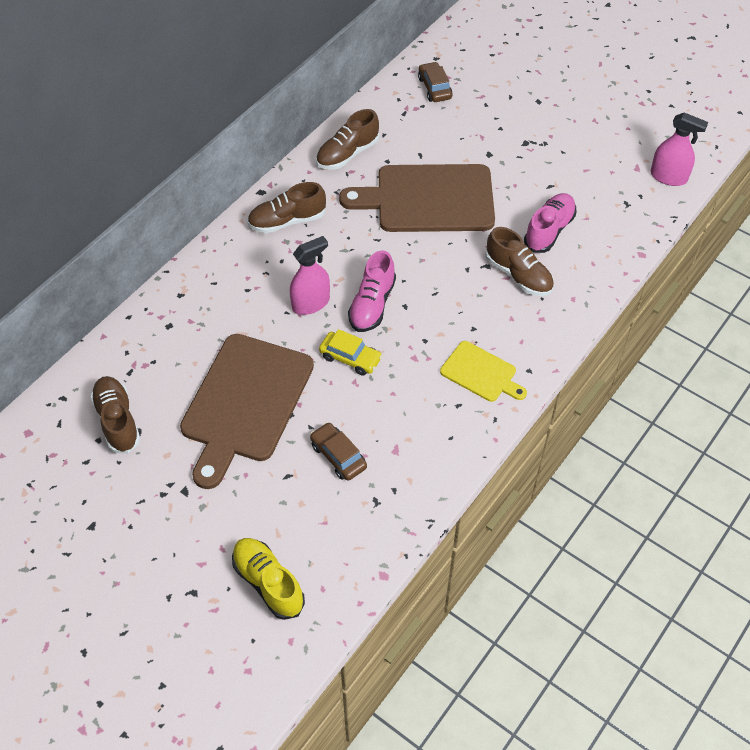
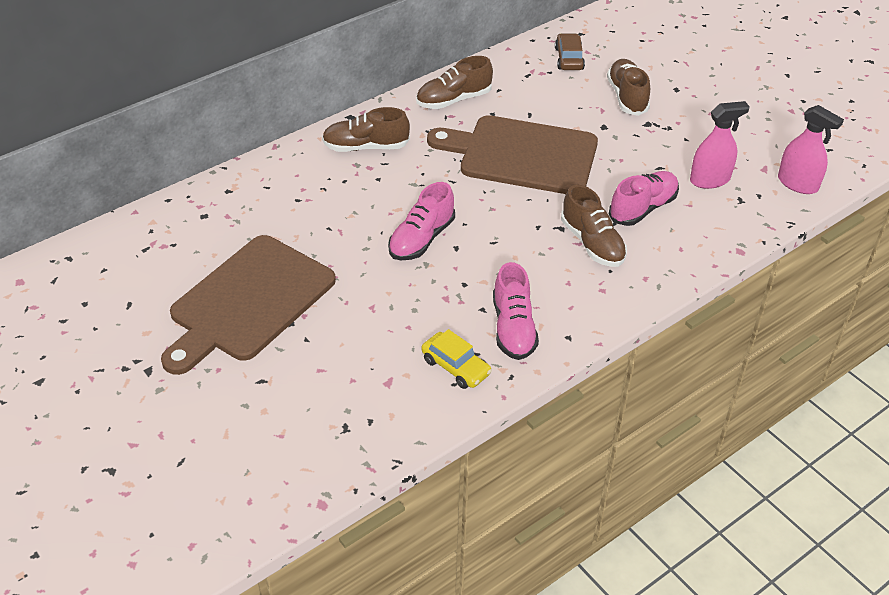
camera: 15 degrees right, 10 degrees down
(117, 421) = (112, 290): brown shoe -> brown shoe (627, 97)
(268, 583) = (194, 480): yellow shoe -> none
(311, 303) = (357, 225): pink spray bottle -> pink spray bottle (710, 180)
(338, 456) = (324, 374): brown car -> none
(350, 358) = (377, 284): yellow car -> yellow car (456, 367)
(481, 373) = (513, 328): yellow cutting board -> pink shoe

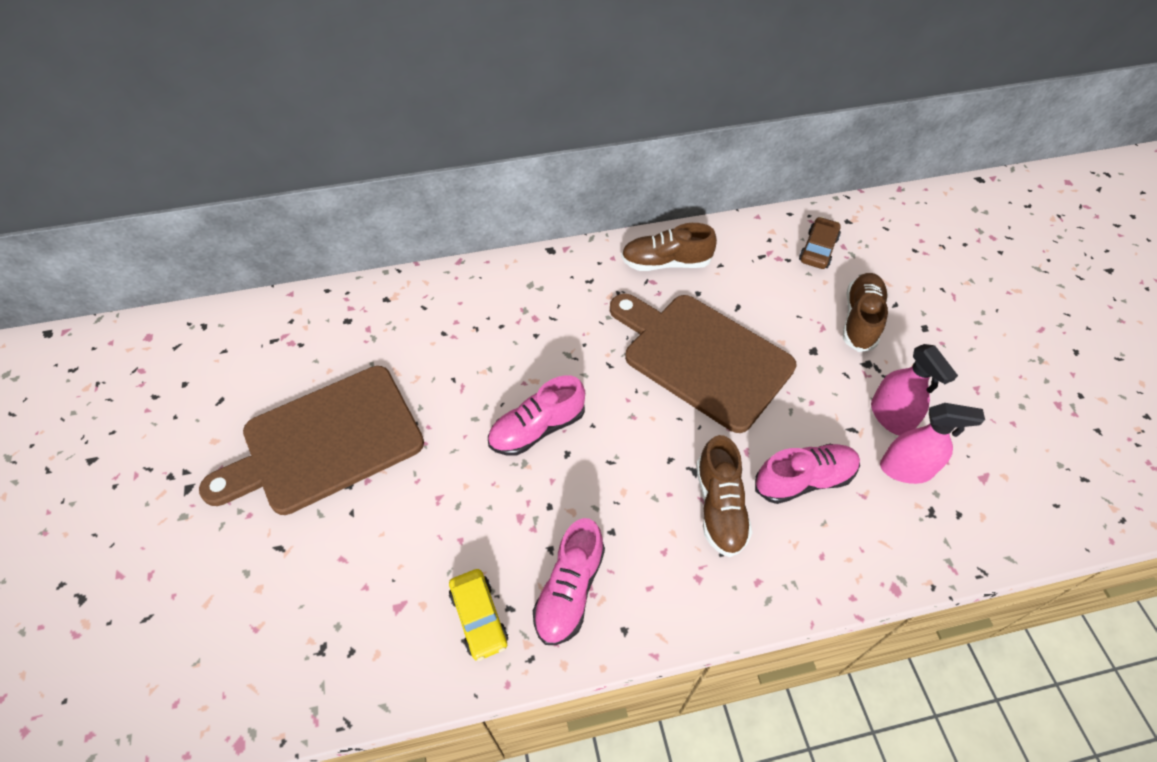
camera: 25 degrees right, 10 degrees up
(366, 147) = (545, 291): brown shoe -> none
(797, 183) = (1018, 515): pink spray bottle -> pink spray bottle (890, 416)

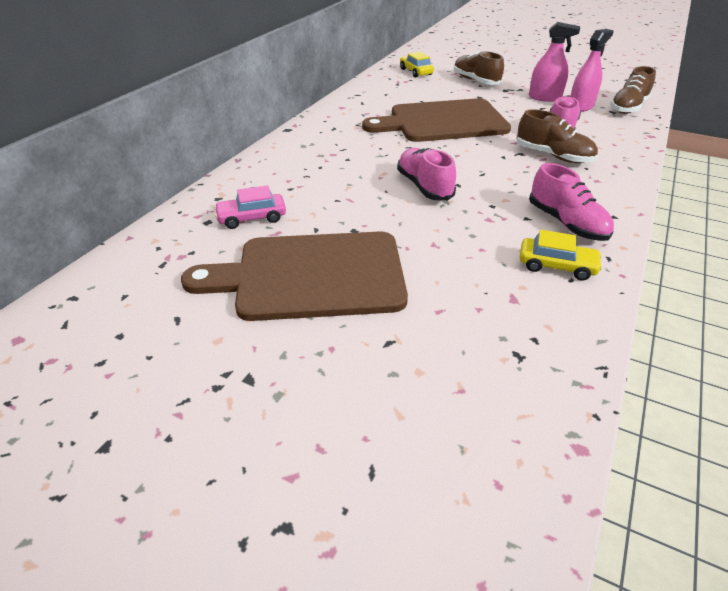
camera: 50 degrees left, 15 degrees down
(326, 442) = (312, 276): brown cutting board -> brown cutting board turned 75 degrees clockwise
(375, 343) = (252, 218): none -> pink car
(537, 428) = (424, 186): pink shoe -> pink shoe turned 150 degrees clockwise
(666, 263) = (359, 105): brown shoe -> brown shoe (628, 107)
(818, 249) = (416, 72): brown car -> yellow car

